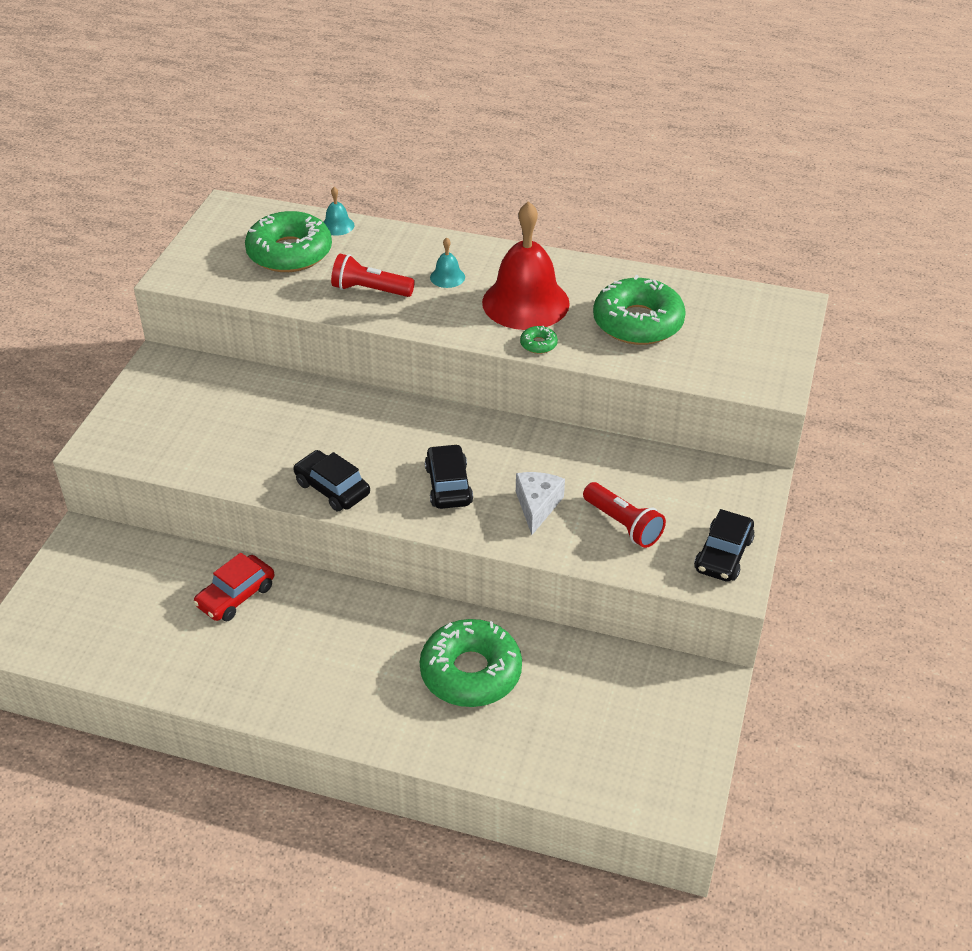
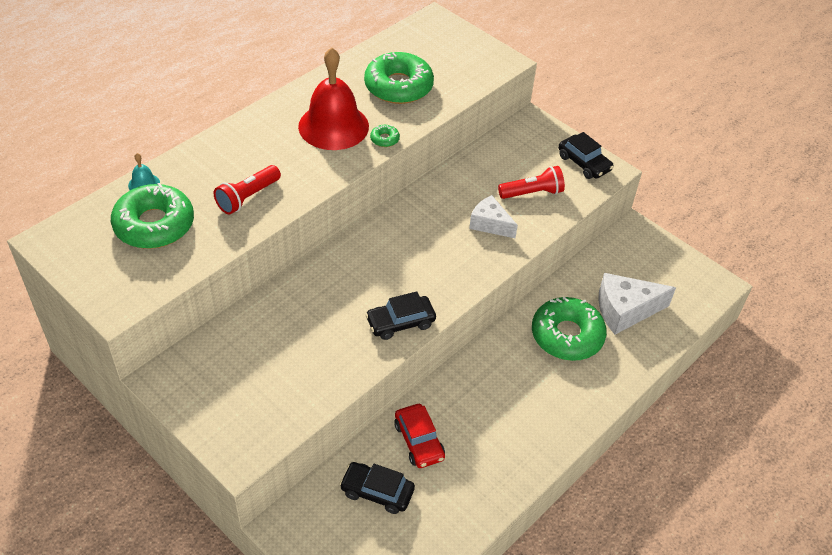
camera: 65 degrees left, 5 degrees up
(447, 277) = (269, 151): turquoise bell -> none
(448, 485) = (440, 259): black car -> black car (377, 492)
(555, 718) = (625, 310): none -> white cheese

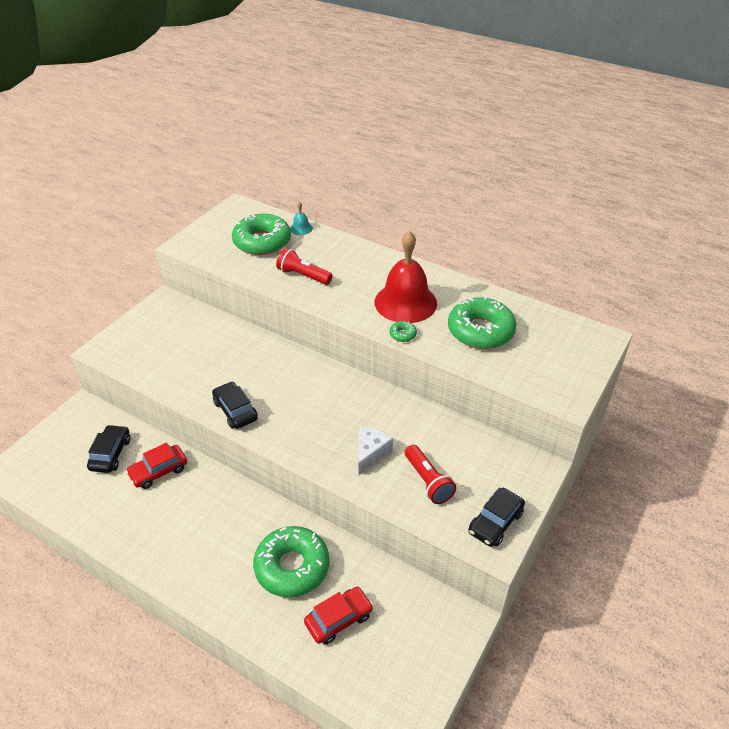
camera: 80 degrees right, 5 degrees down
(625, 310) = (339, 619): white cheese -> red car

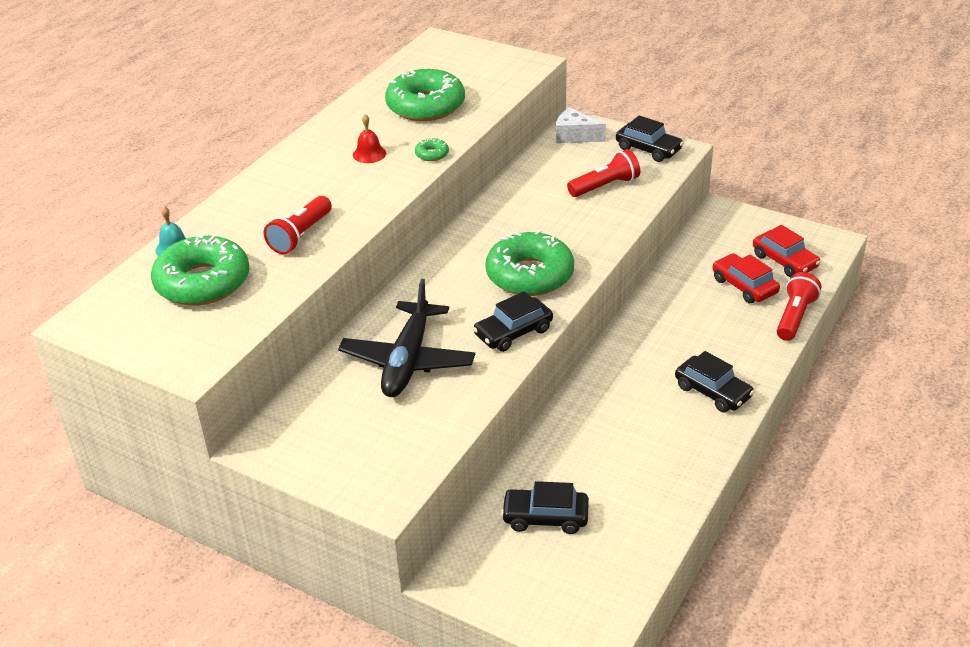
camera: 90 degrees left, 5 degrees down
(158, 471) = (572, 457): red car -> red car (784, 261)
(201, 569) = (713, 392): none -> black car
(220, 358) = (408, 361): none -> black plane
(286, 656) = (794, 317): none -> red flashlight
(292, 567) = (692, 322): green donut -> green donut (530, 275)
(371, 453) = (572, 223): white cheese -> white cheese (575, 136)
(405, 302) = (369, 154): red bell -> red bell, size x0.41

